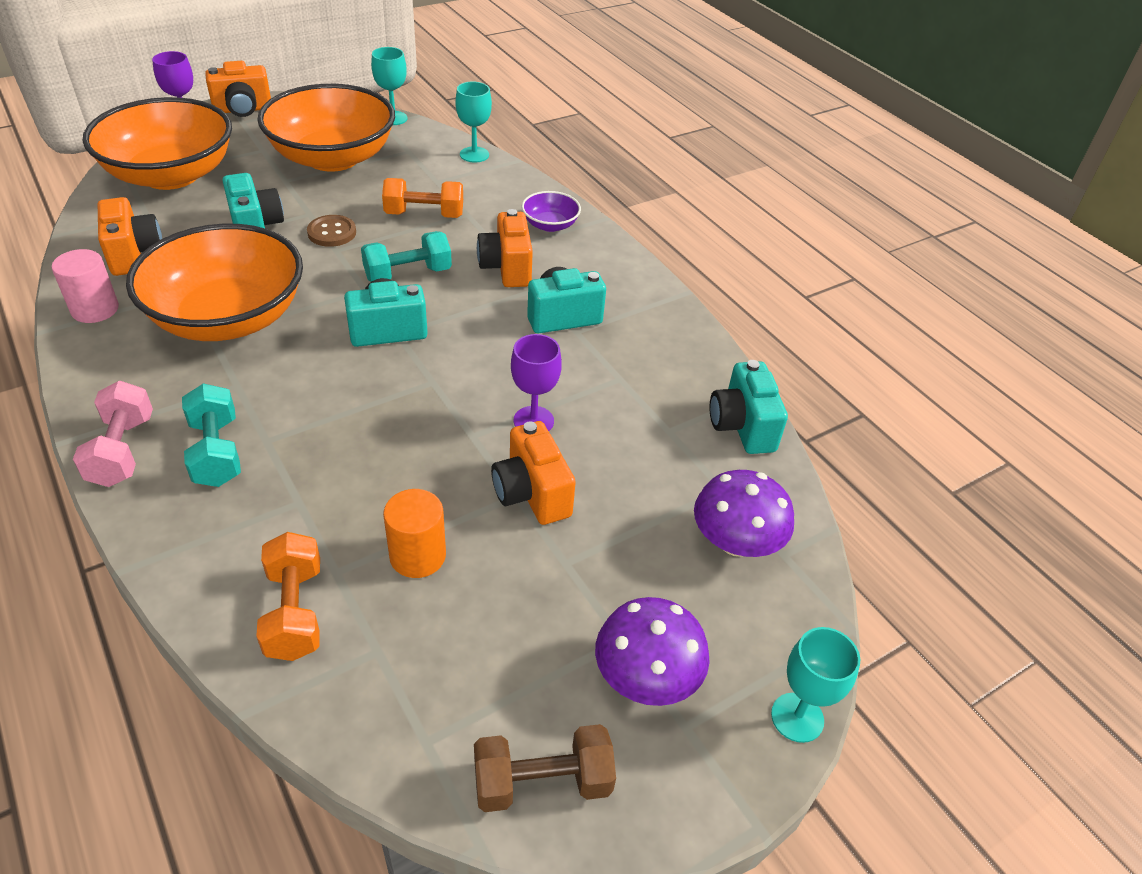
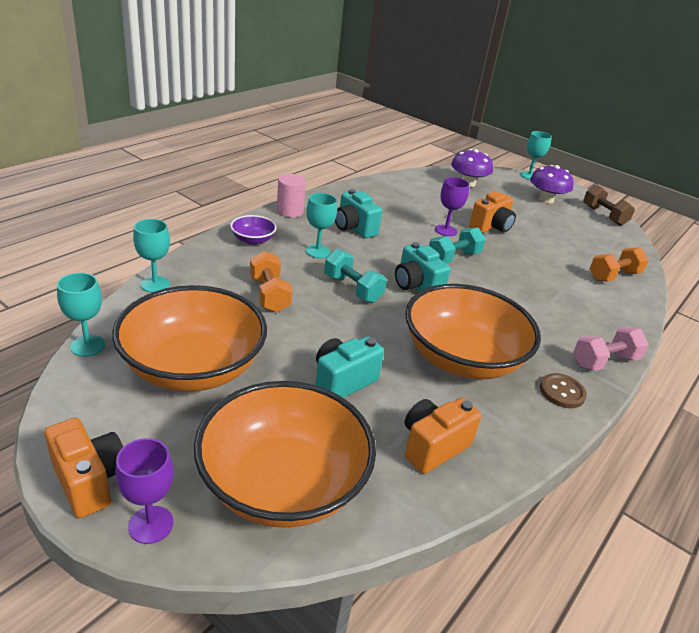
camera: 110 degrees left, 10 degrees down
(95, 309) = (514, 437): pink cylinder -> pink cylinder (290, 211)
(216, 452) = (567, 325): turquoise dumbbell -> turquoise dumbbell (453, 258)
(332, 232) = (323, 336): brown button -> brown button (562, 392)
(417, 556) = (554, 251): orange cylinder -> none
(507, 268) = (317, 251): orange camera -> turquoise goblet
(742, 426) = (399, 181): turquoise camera -> none

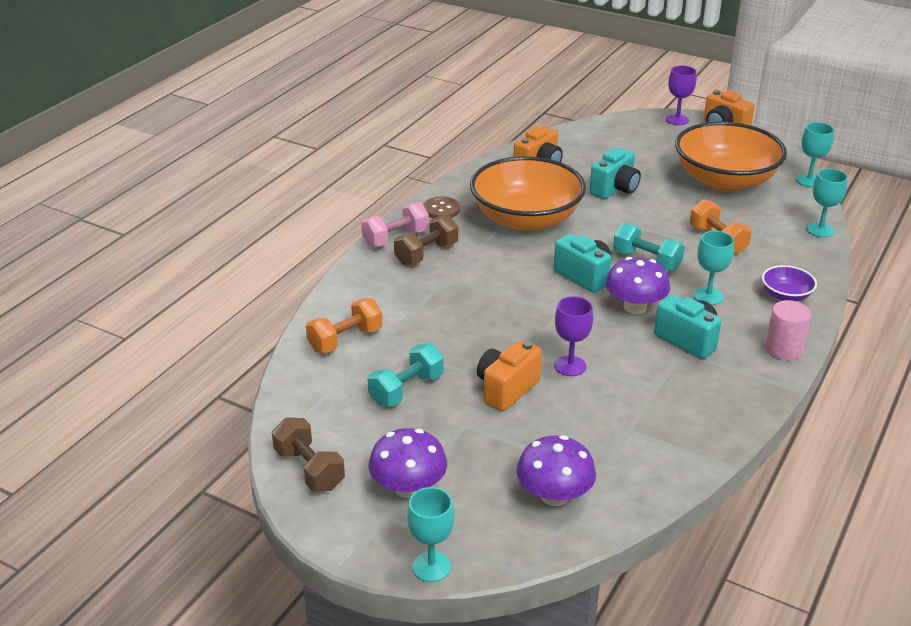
camera: 175 degrees right, 0 degrees up
(283, 483) = (622, 140): orange bowl -> none
(382, 255) = (635, 307): none -> purple mushroom
(453, 258) = (551, 322): turquoise dumbbell -> turquoise dumbbell (406, 389)
(567, 337) = (426, 254): none -> brown dumbbell

